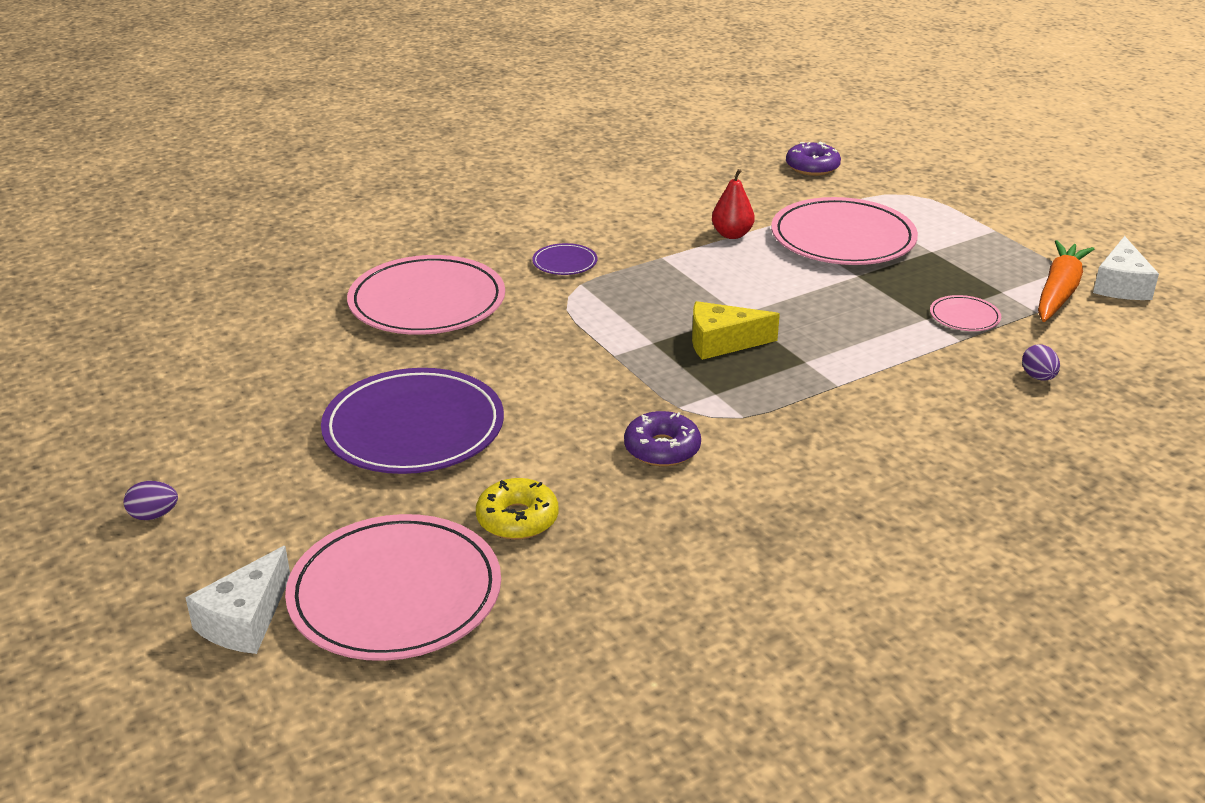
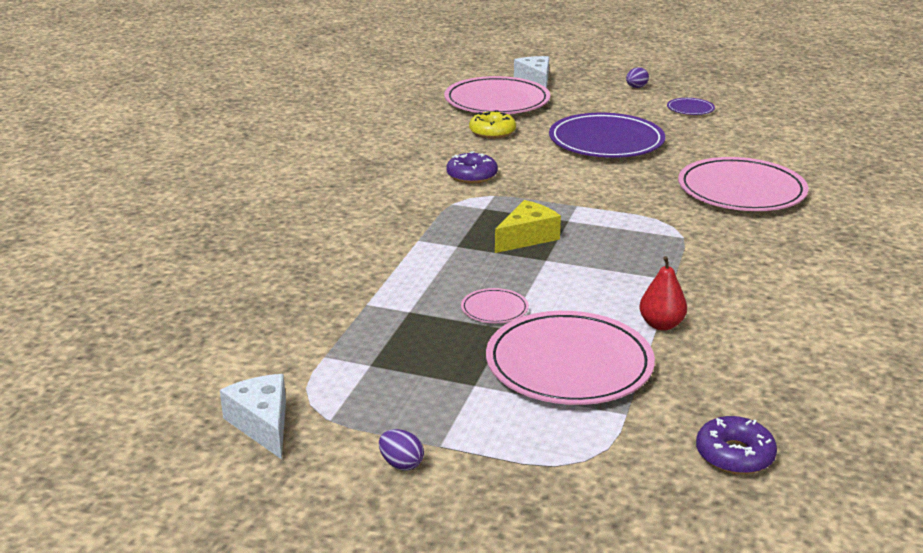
camera: 140 degrees right, 5 degrees down
(565, 262) = (725, 247): purple plate -> purple plate (690, 109)
(964, 317) = (381, 326): pink plate -> pink plate (494, 309)
(1038, 377) = (284, 298): purple egg -> purple egg (401, 464)
(1058, 292) = (319, 388): orange carrot -> none

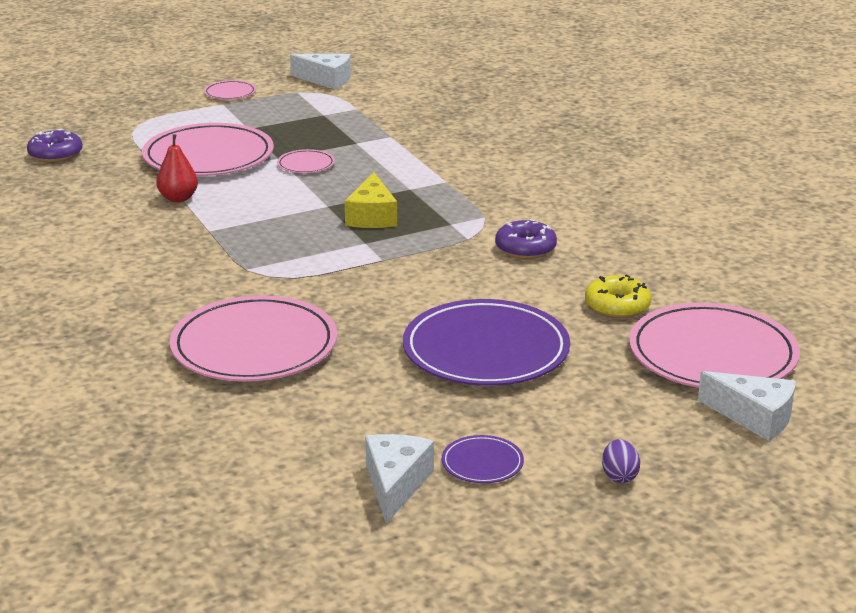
camera: 135 degrees right, 0 degrees up
(401, 464) = (230, 93): purple egg -> pink plate
(744, 116) = (395, 484): none -> white cheese

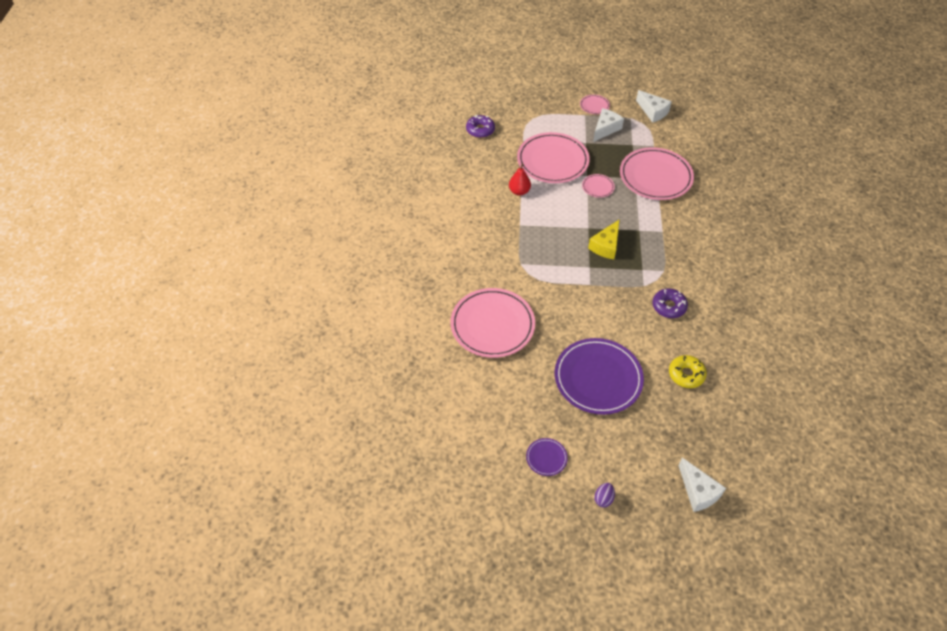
camera: 30 degrees right, 25 degrees up
(395, 484) = (499, 452): white cheese -> white cheese (605, 129)
(712, 354) = (710, 435): pink plate -> pink plate (655, 176)

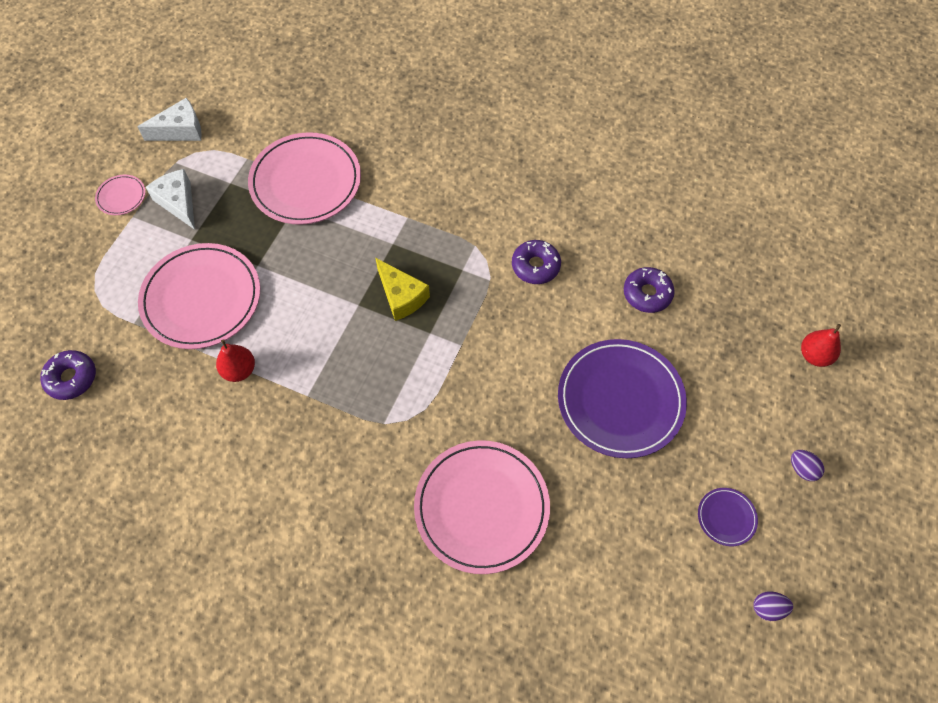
camera: 70 degrees left, 10 degrees up
(496, 494) = (768, 608): none -> purple egg
(598, 187) = (287, 260): pink plate -> none
(686, 374) = (647, 294): yellow donut -> purple donut
(698, 491) = (814, 355): white cheese -> red pear

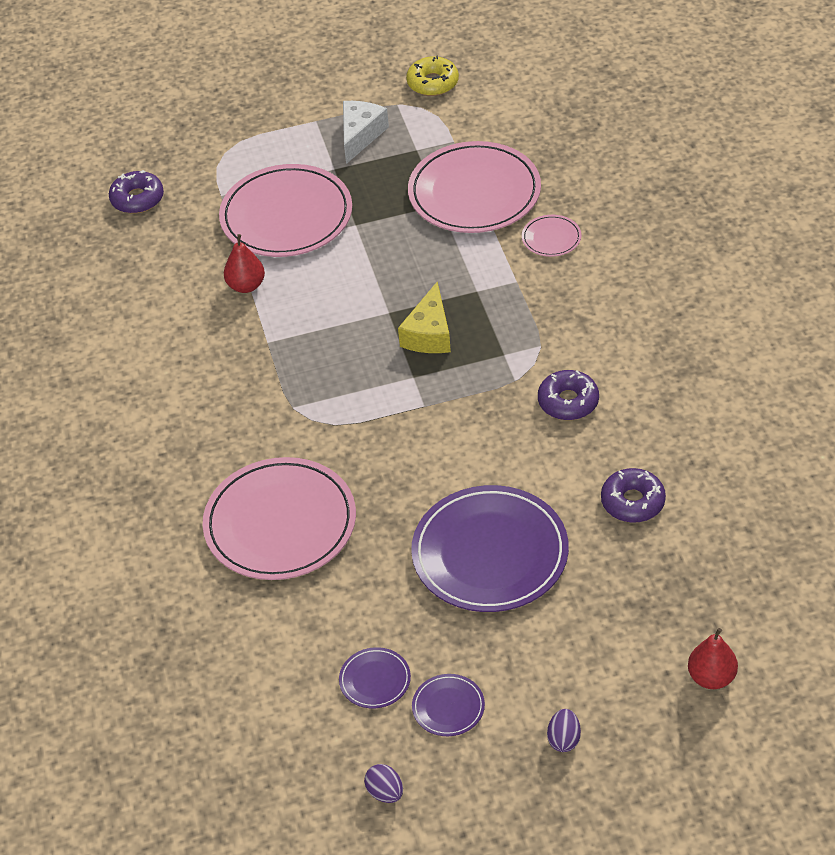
camera: 55 degrees right, 15 degrees down
(121, 196) = (327, 100): pink plate -> pink plate (551, 238)
(180, 130) = (433, 83): white cheese -> yellow donut
(669, 546) = (375, 680): none -> purple plate

